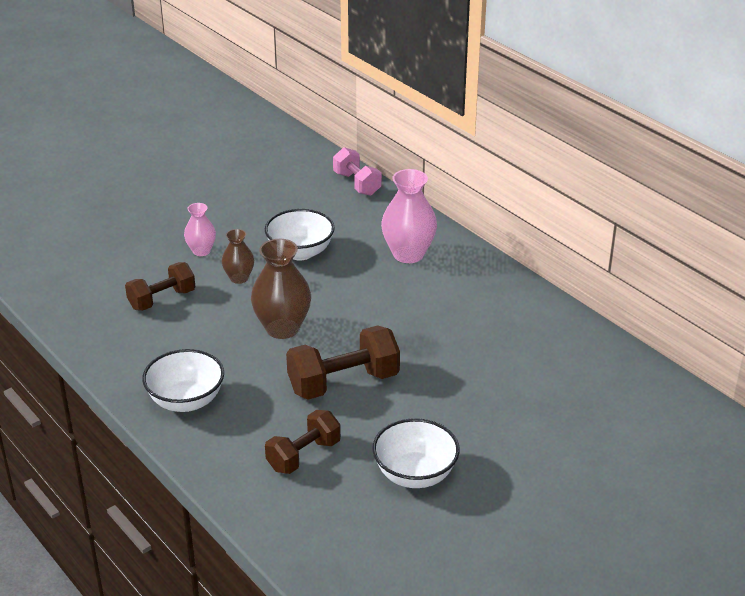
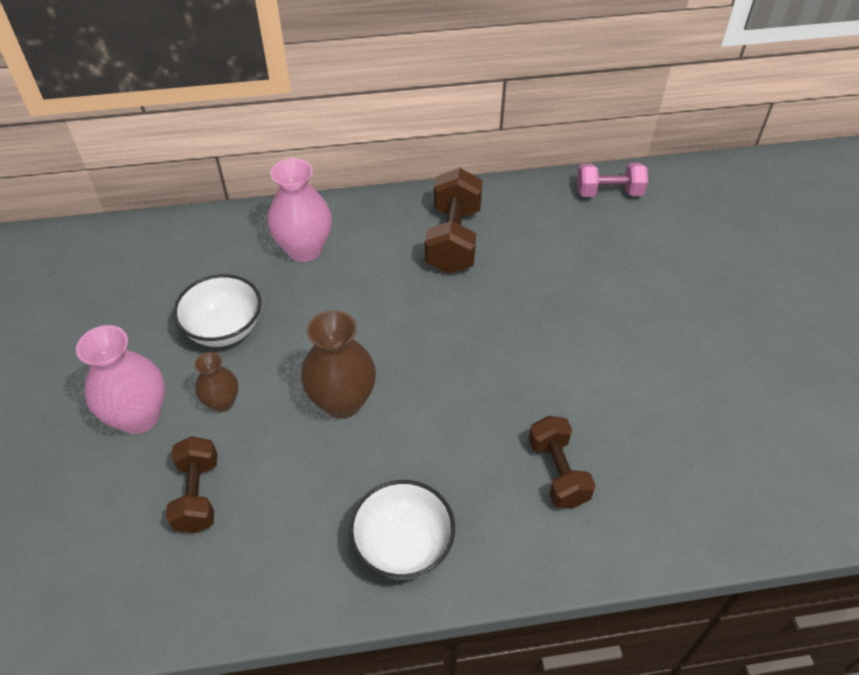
camera: 60 degrees left, 15 degrees up
(201, 251) = (139, 416): pink vase -> pink vase, size x1.74
(343, 383) = (467, 389): brown dumbbell -> brown dumbbell (453, 239)
(357, 184) = (150, 232): pink dumbbell -> pink dumbbell (608, 192)
(415, 474) = (632, 395): white bowl -> none

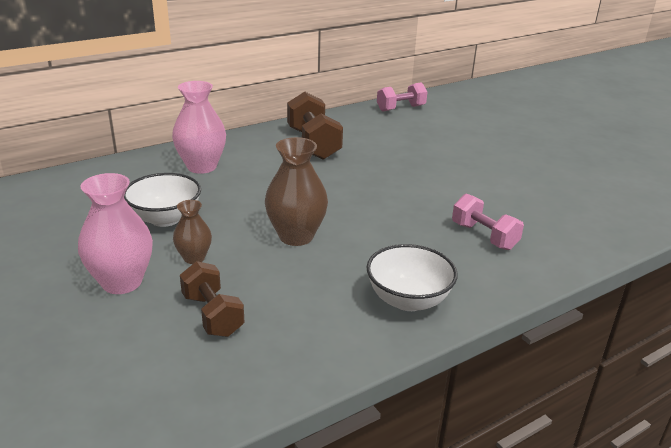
camera: 25 degrees left, 20 degrees down
(558, 472) = (484, 236): brown dumbbell -> pink dumbbell

